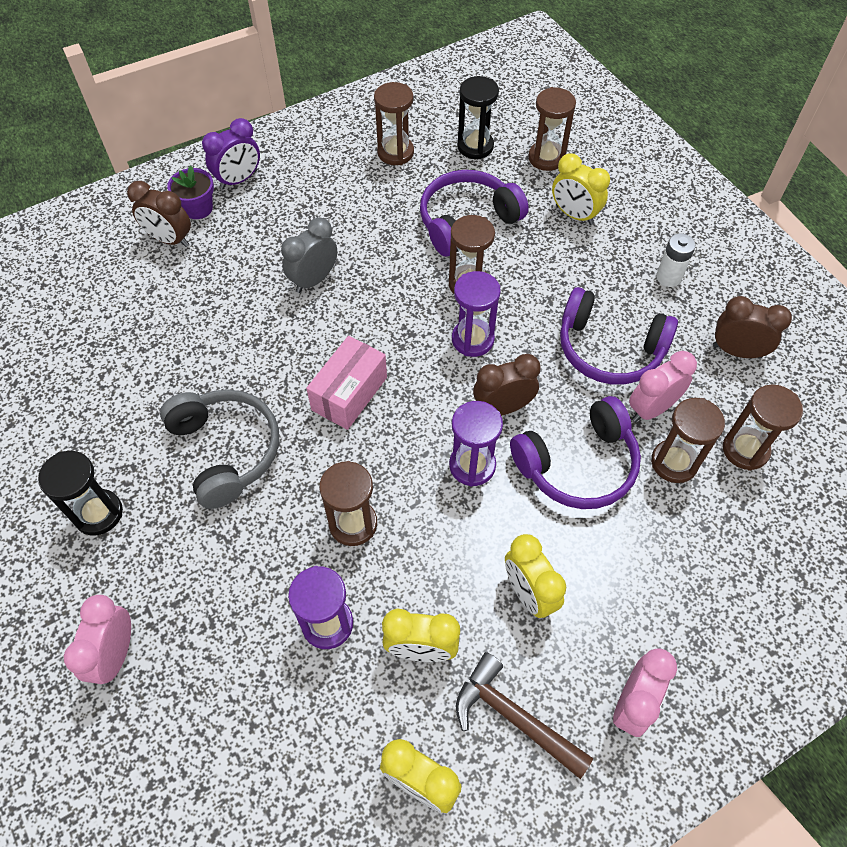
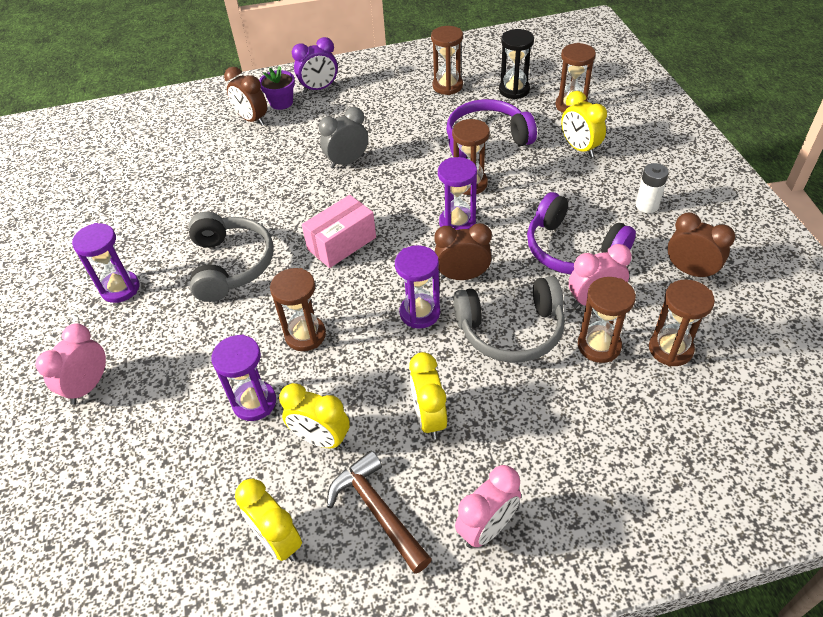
camera: 20 degrees right, 10 degrees down
(98, 513) = (120, 288): black hourglass -> purple hourglass
(578, 464) = (511, 330): purple headphones -> grey headphones

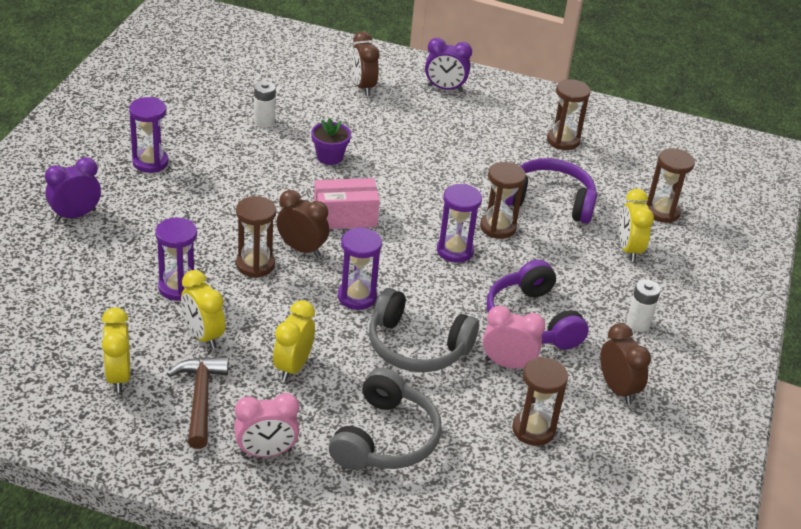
camera: 25 degrees right, 10 degrees down
(88, 386) = (75, 215): pink clock -> purple clock
(194, 193) = (264, 121): none -> white battery
(231, 265) = (245, 188): grey headphones -> grey headphones (385, 438)
(281, 102) = (401, 85): purple flower pot -> purple flower pot (329, 157)
(347, 162) = (410, 159): grey clock -> none
(462, 276) = (418, 290): brown clock -> brown clock (301, 249)
(514, 90) = (622, 173): black hourglass -> none
(599, 346) = (476, 395): brown hourglass -> none

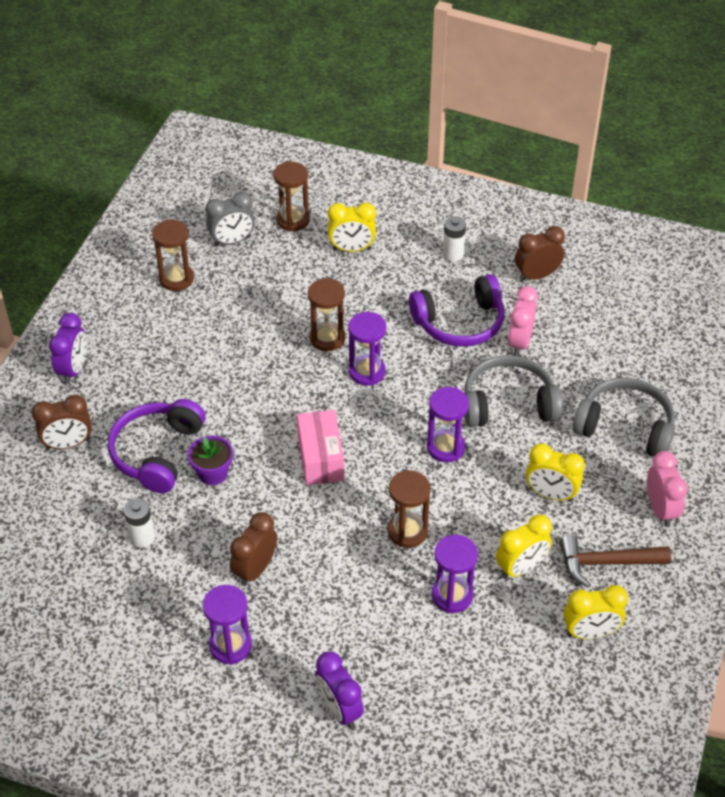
camera: 85 degrees left, 10 degrees up
(301, 249) = (377, 493): brown clock -> brown clock (255, 569)
(416, 347) = (508, 404): grey headphones -> grey headphones turned 120 degrees counterclockwise
(533, 430) = (594, 331): brown hourglass -> none
(550, 201) = (281, 297): purple headphones -> purple headphones (157, 452)
(621, 173) = (232, 241): none -> grey clock

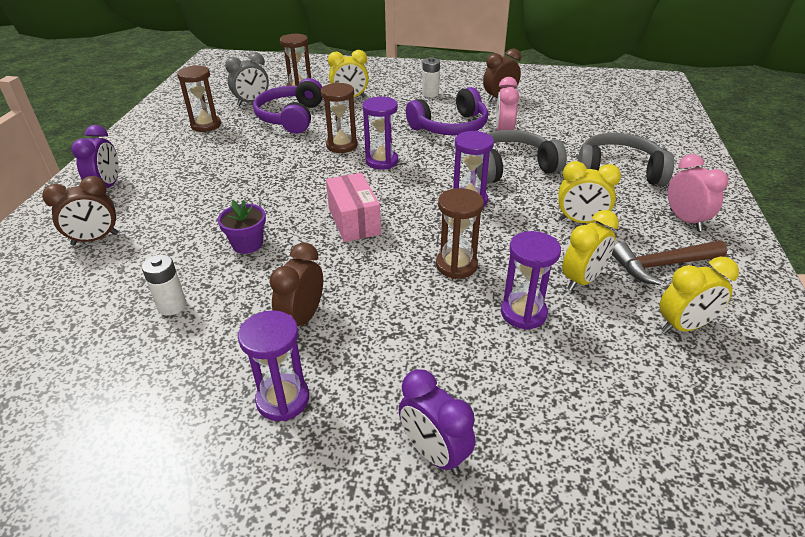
camera: 10 degrees left, 10 degrees down
(157, 452) = (189, 235): purple headphones -> purple headphones (291, 117)

